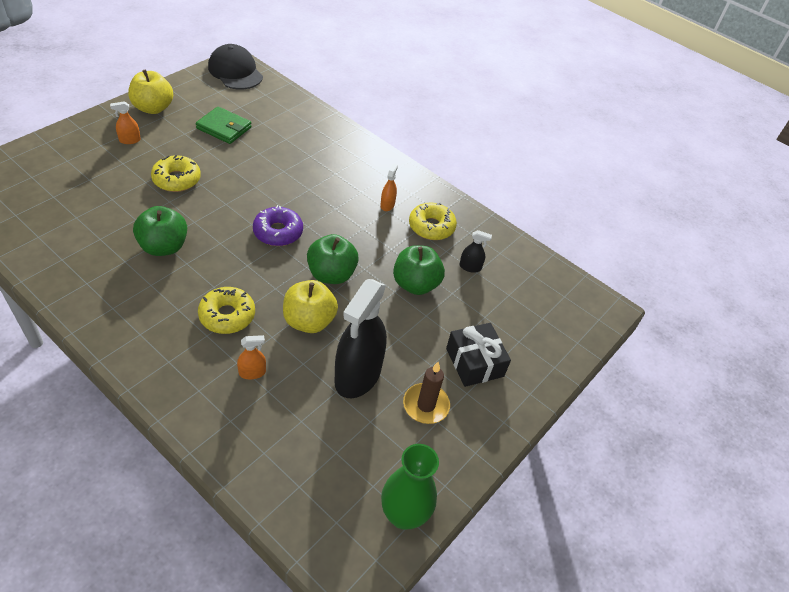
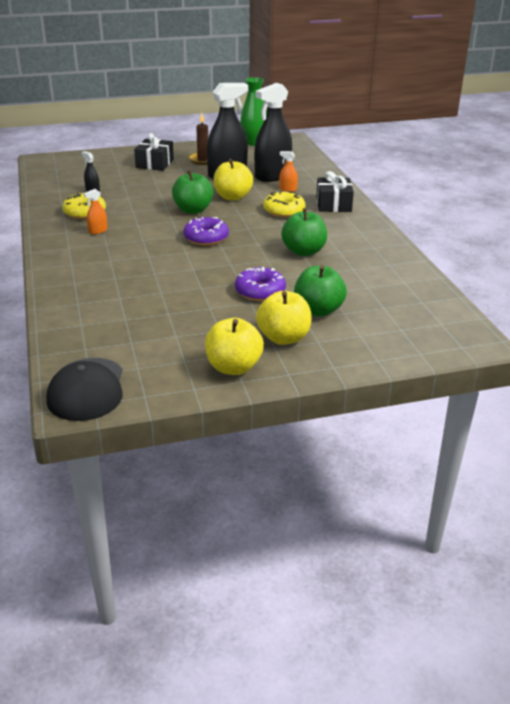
camera: 140 degrees left, 15 degrees down
(130, 140) = (283, 338): orange spray bottle -> yellow apple
(170, 358) = (333, 204): none -> black gift
(177, 179) = (260, 291): yellow donut -> purple donut
(224, 128) = (172, 324): green wallet -> none
(296, 403) = (272, 176): none -> black spray bottle
(415, 284) = (142, 193): green apple -> green apple (318, 310)

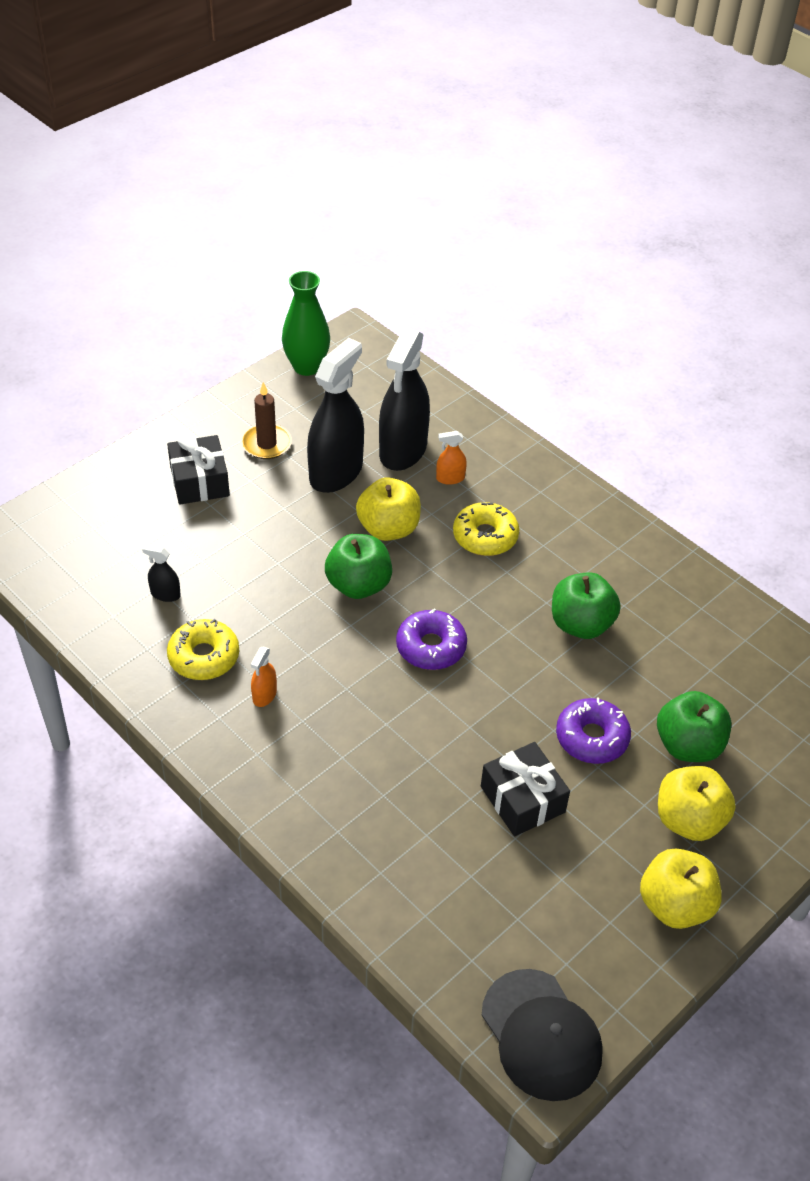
camera: 30 degrees left, 15 degrees up
(333, 204) = (539, 494): black gift -> black gift (522, 799)

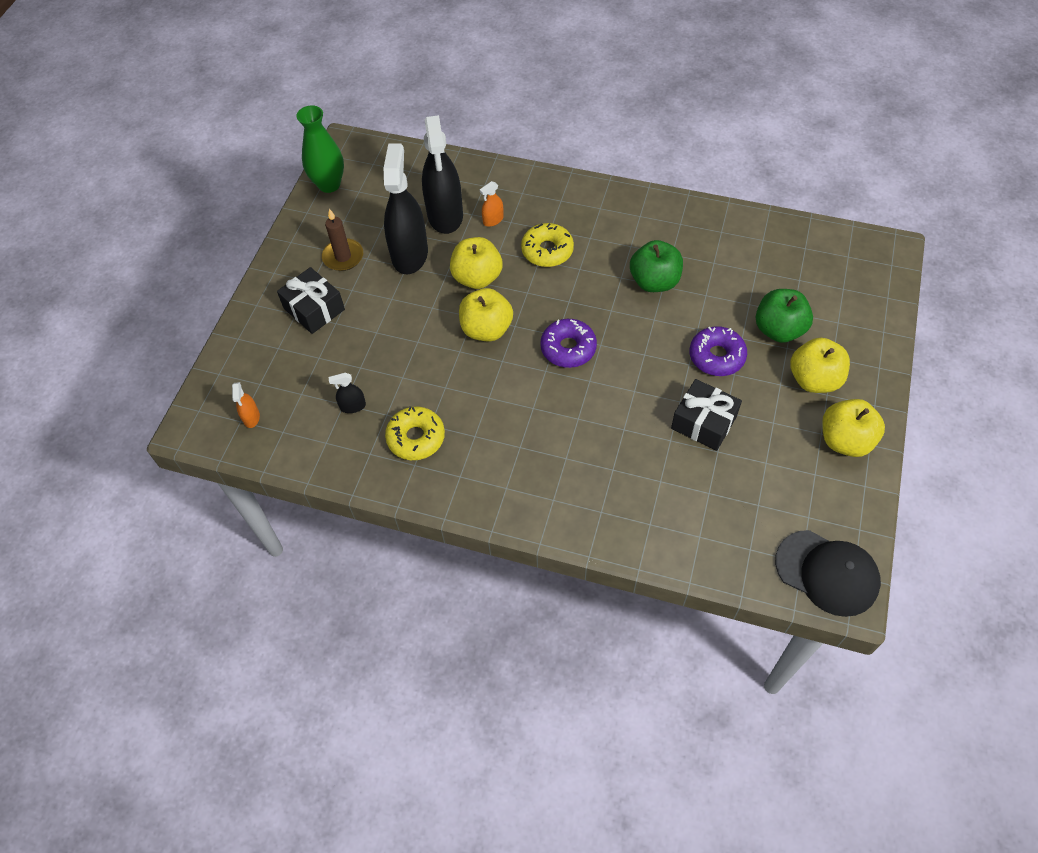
camera: 25 degrees left, 10 degrees up
(264, 695) = (480, 443): orange spray bottle -> orange spray bottle (251, 417)
(358, 585) = (486, 329): green apple -> yellow apple

